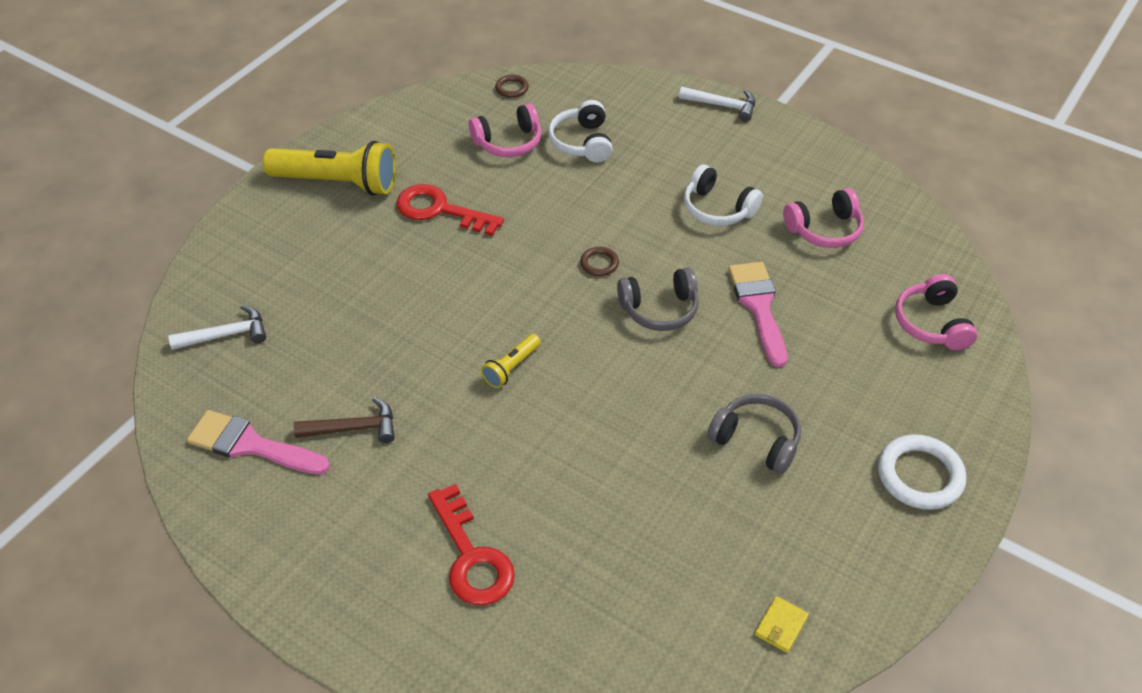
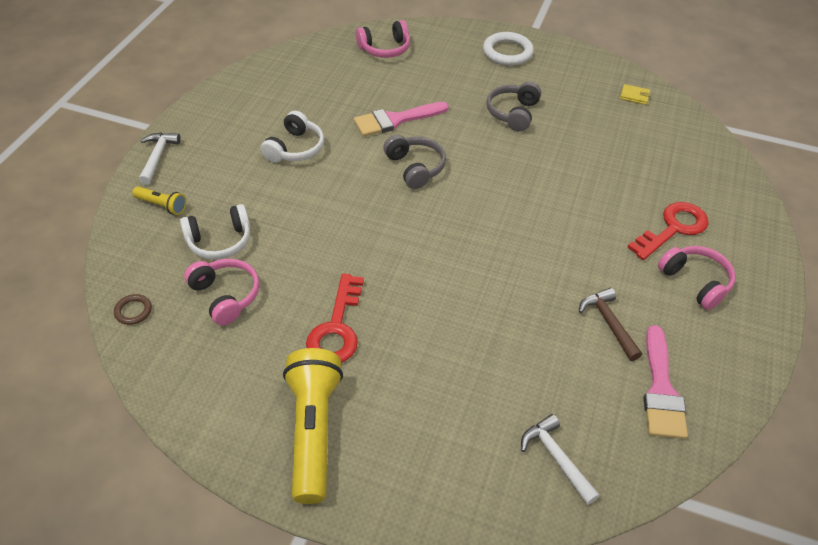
camera: 105 degrees left, 0 degrees up
(511, 367) = (505, 239): yellow flashlight -> yellow flashlight (162, 205)
(599, 263) = (376, 207): brown ring -> none
(824, 230) = (307, 94): pink headphones -> pink headphones (695, 282)

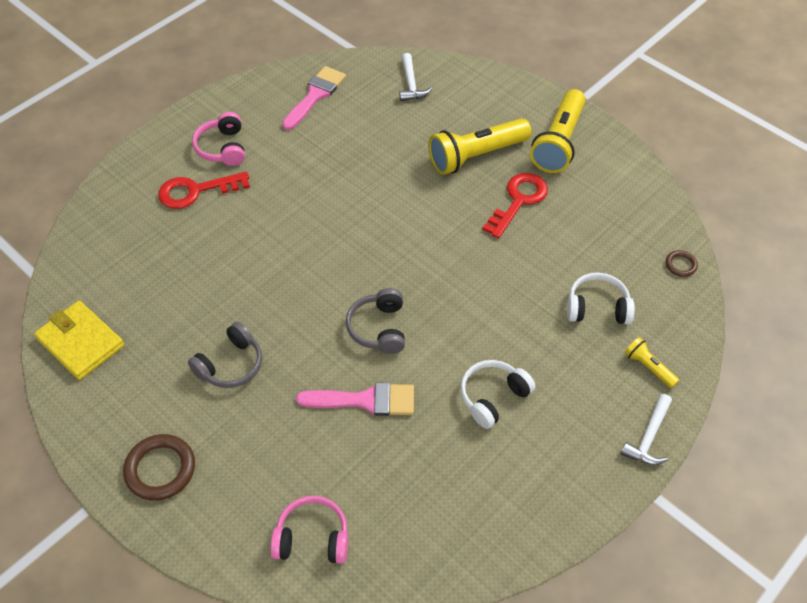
camera: 155 degrees left, 5 degrees up
(226, 296) = (601, 254): pink headphones -> none
(411, 371) = (476, 156): none -> yellow flashlight
(507, 52) = (160, 469): white ring -> brown ring
(608, 323) = (314, 142): brown hammer -> none
(634, 96) = (80, 342): yellow wallet -> yellow wallet, size x2.23

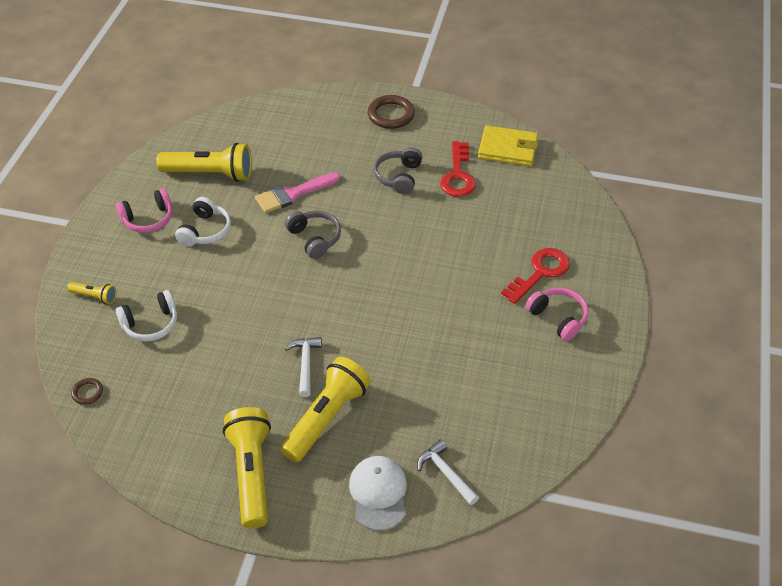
camera: 150 degrees right, 5 degrees down
(312, 538) = (276, 122): pink headphones -> pink headphones (148, 219)
(315, 95) = (528, 411): pink brush -> none
(447, 485) = (210, 174): none -> yellow flashlight
(469, 92) = (378, 493): none -> white cap
(518, 200) = (261, 389): red key -> red key (458, 175)
(648, 437) = (82, 251): white hammer -> white hammer (305, 364)

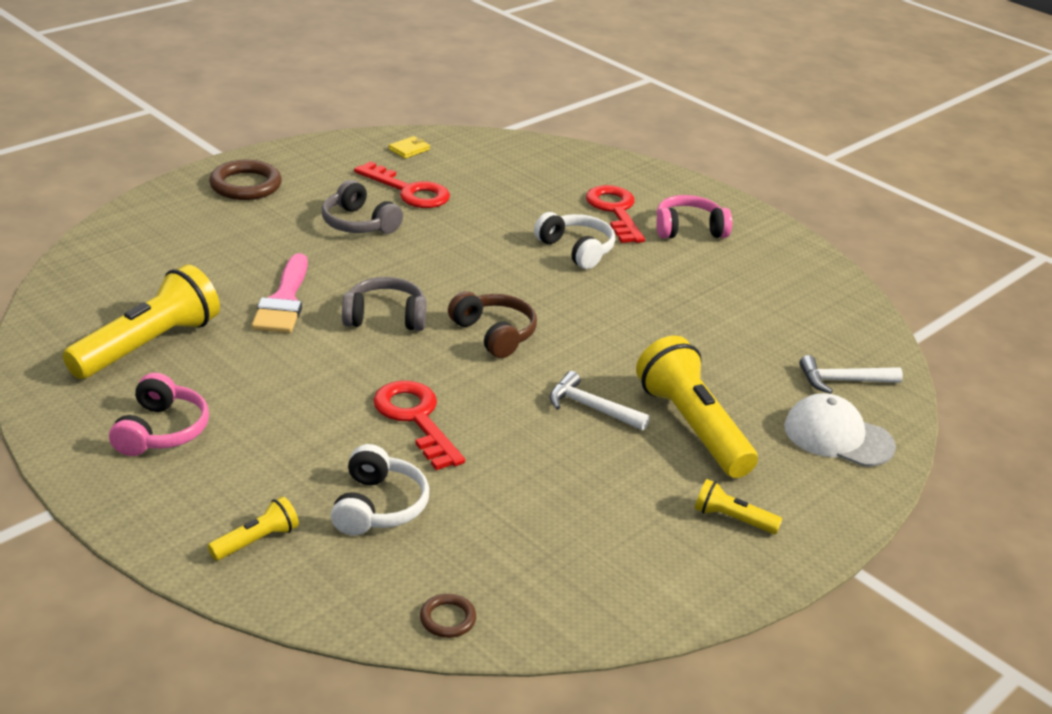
camera: 60 degrees left, 15 degrees down
(205, 231) = (256, 391): white headphones -> white headphones (576, 250)
(233, 299) = (415, 418): none -> red key
(252, 473) = (732, 519): yellow flashlight -> yellow flashlight, size x0.48
(340, 289) = (494, 334): none -> brown headphones
(507, 149) = (409, 149): yellow wallet -> yellow wallet, size x0.45

